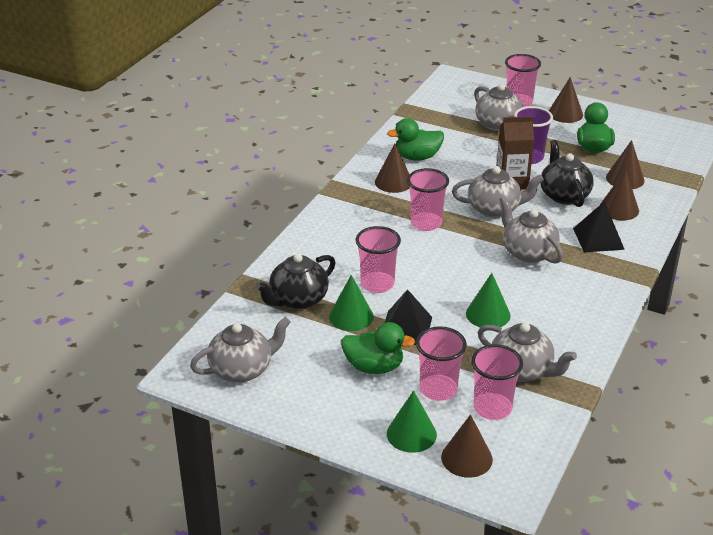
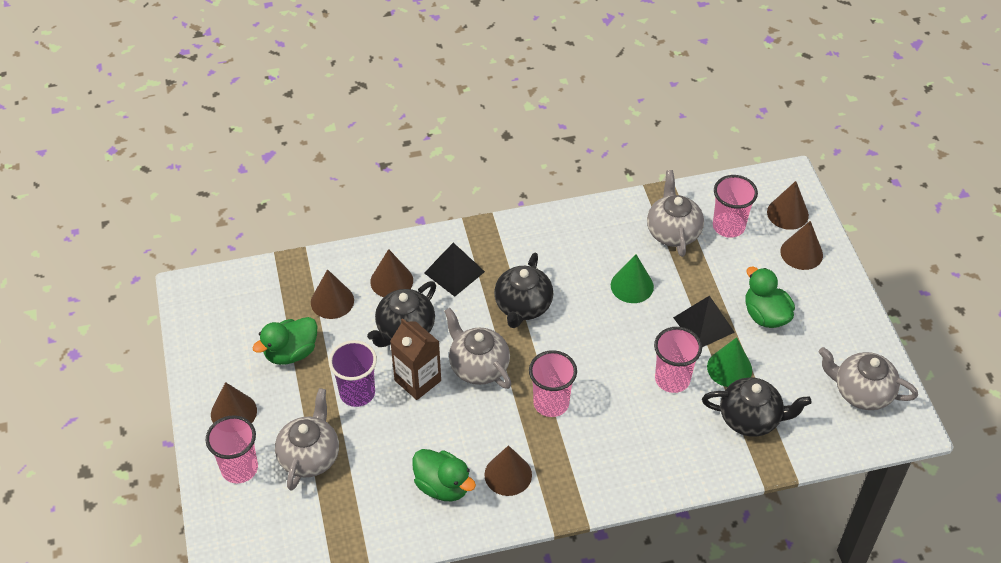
camera: 130 degrees left, 15 degrees up
(411, 434) = (801, 253): green cone -> brown cone
(438, 389) = (745, 265): pink cup -> none
(528, 252) = (523, 306): grey teapot -> black teapot

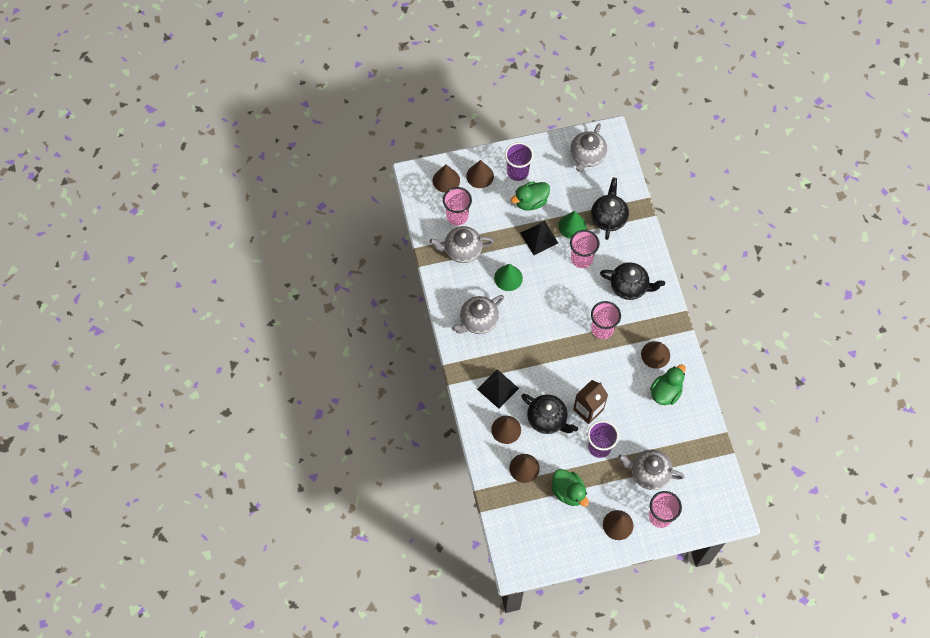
camera: 90 degrees left, 15 degrees up
(478, 366) = (575, 372): grey teapot -> grey teapot (478, 321)
(523, 306) = (526, 345): black teapot -> black teapot (629, 286)
(816, 299) = (517, 172): none -> purple cup

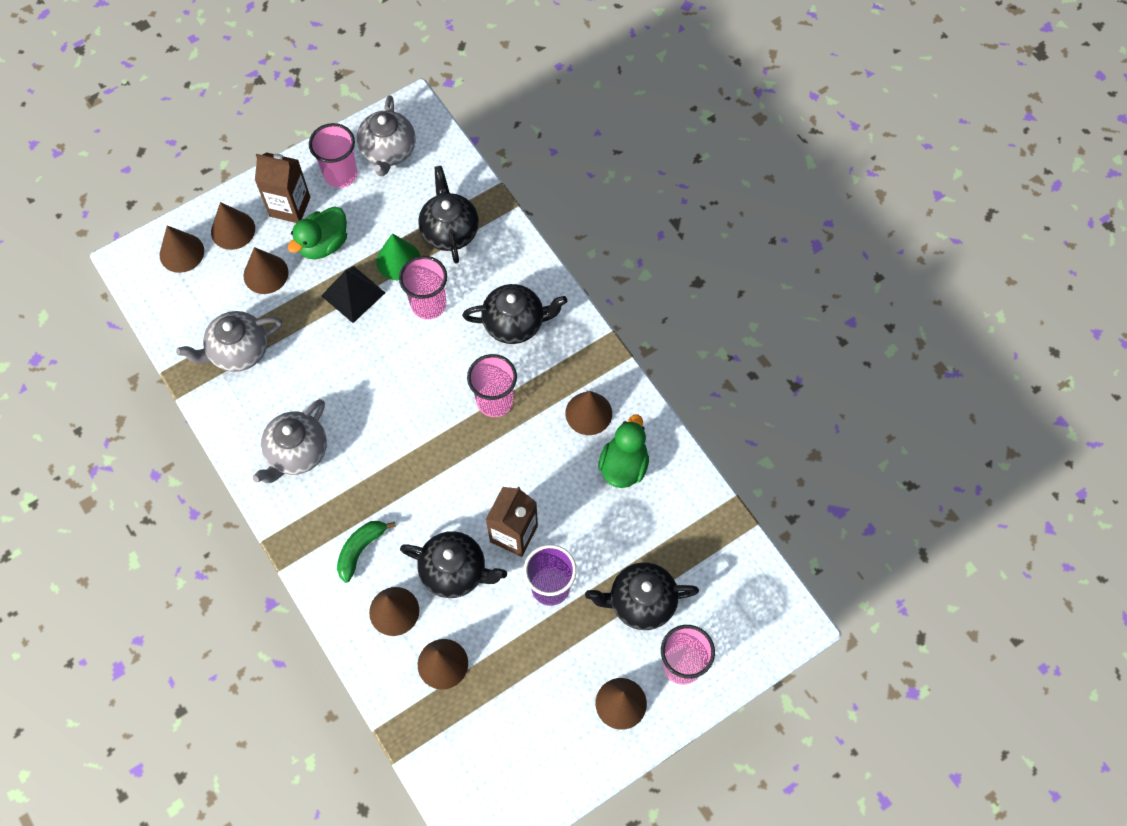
camera: 20 degrees left, 0 degrees up
(457, 216) = (215, 302): pink cup -> pink cup (340, 174)
(491, 209) = (266, 274): none -> brown cone
(498, 388) = (360, 550): black pyramid -> green banana
(508, 278) = (324, 370): green cone -> none
(517, 172) = (290, 206): purple cup -> brown carton
(568, 492) = (525, 678): green duck -> none
(648, 473) = (640, 602): grey teapot -> black teapot

